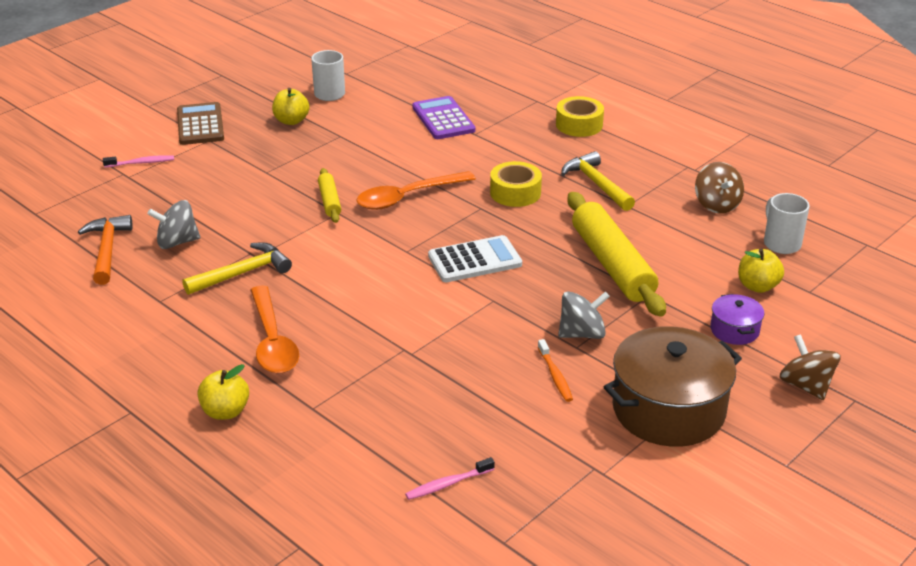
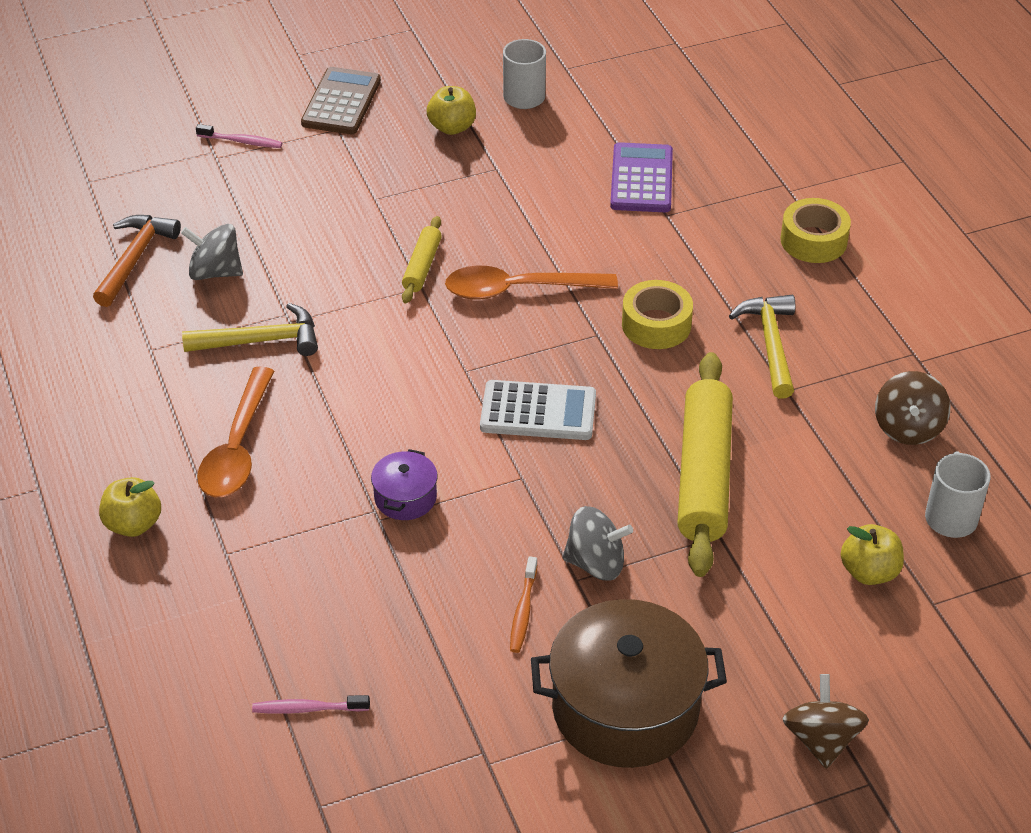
camera: 25 degrees right, 10 degrees up
(734, 330) = (790, 626): purple pot -> purple pot (405, 497)

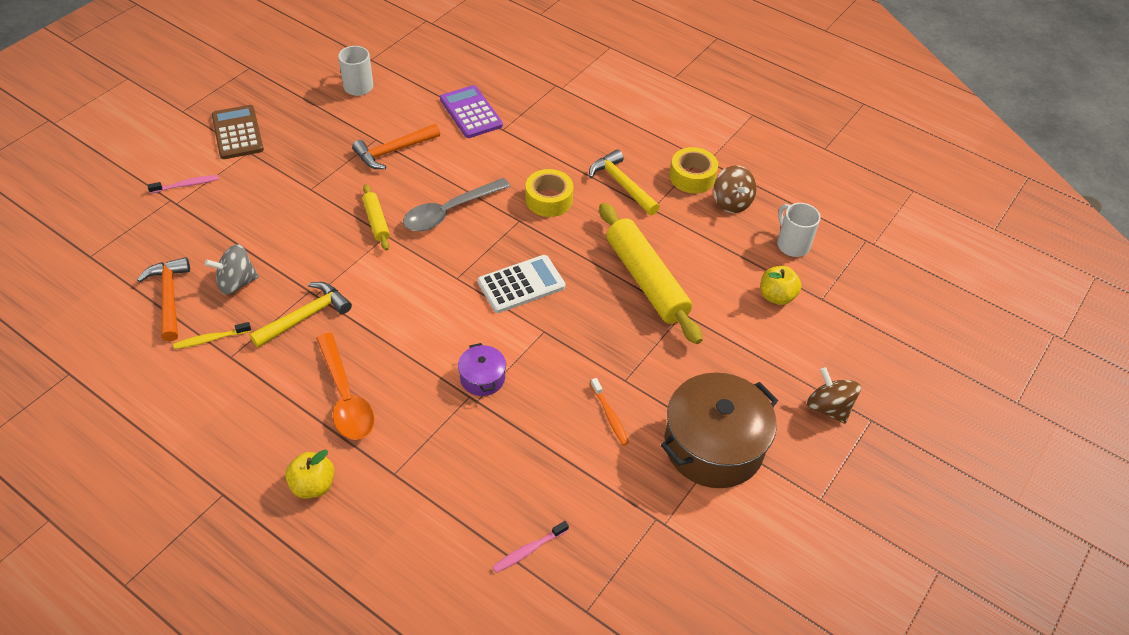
camera: 35 degrees left, 5 degrees up
(144, 322) = (210, 339): none -> yellow toothbrush
(452, 127) = (326, 123): yellow apple -> none
(506, 191) = (393, 151): none -> orange hammer
(518, 290) = (449, 212): orange spoon -> grey spoon
(596, 563) = (628, 364): grey spinning top -> none
(813, 240) = (598, 112): yellow tape -> yellow tape (692, 177)

